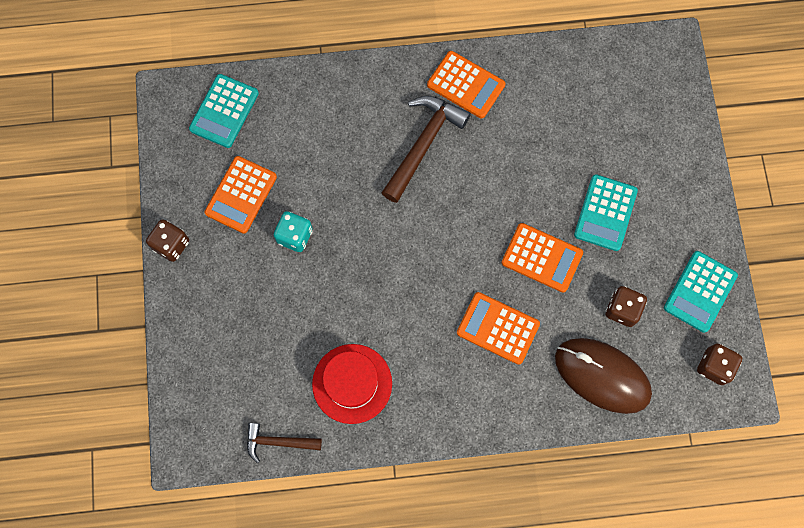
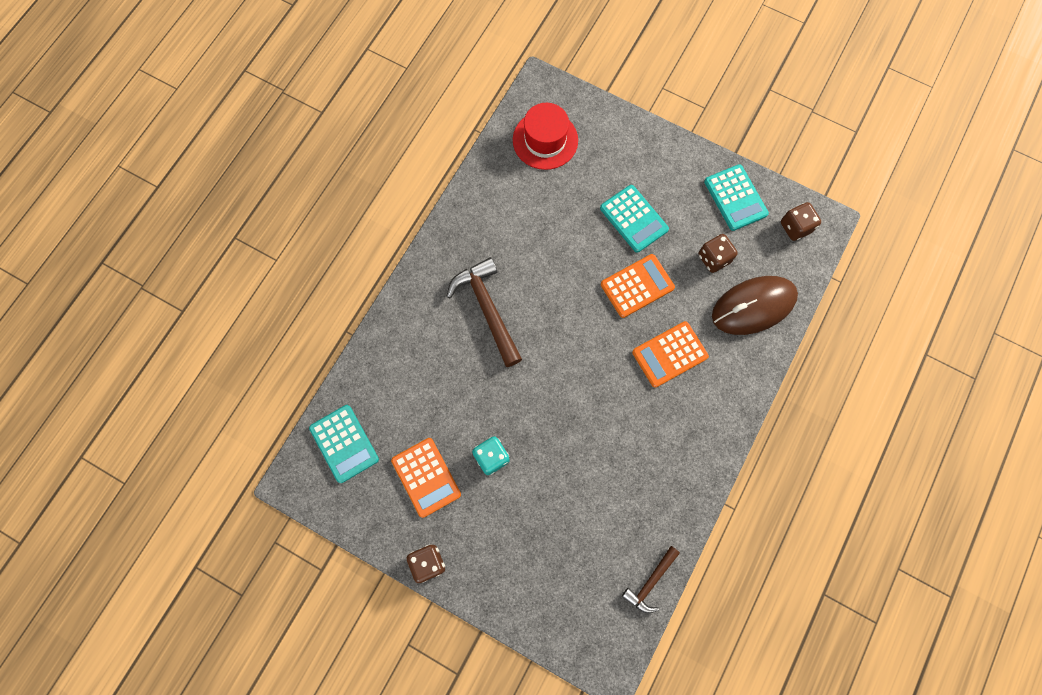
camera: 55 degrees left, 0 degrees up
(352, 383) = (641, 492): red hat -> red hat (545, 140)
(466, 85) = (462, 246): orange calculator -> none

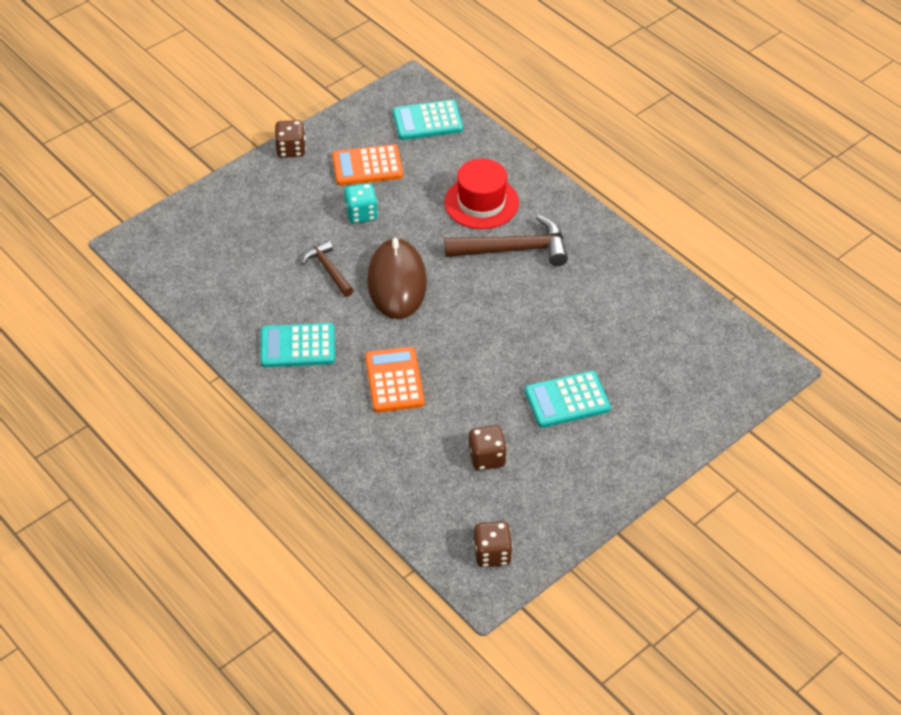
camera: 110 degrees right, 25 degrees down
(545, 140) = (699, 351): red hat -> red hat (481, 202)
(637, 286) = (484, 377): orange calculator -> none
(650, 582) = (182, 293): brown hammer -> brown hammer (328, 270)
(735, 198) = (555, 507): turquoise calculator -> turquoise calculator (297, 346)
(753, 306) = (413, 474): brown mouse -> brown mouse (397, 282)

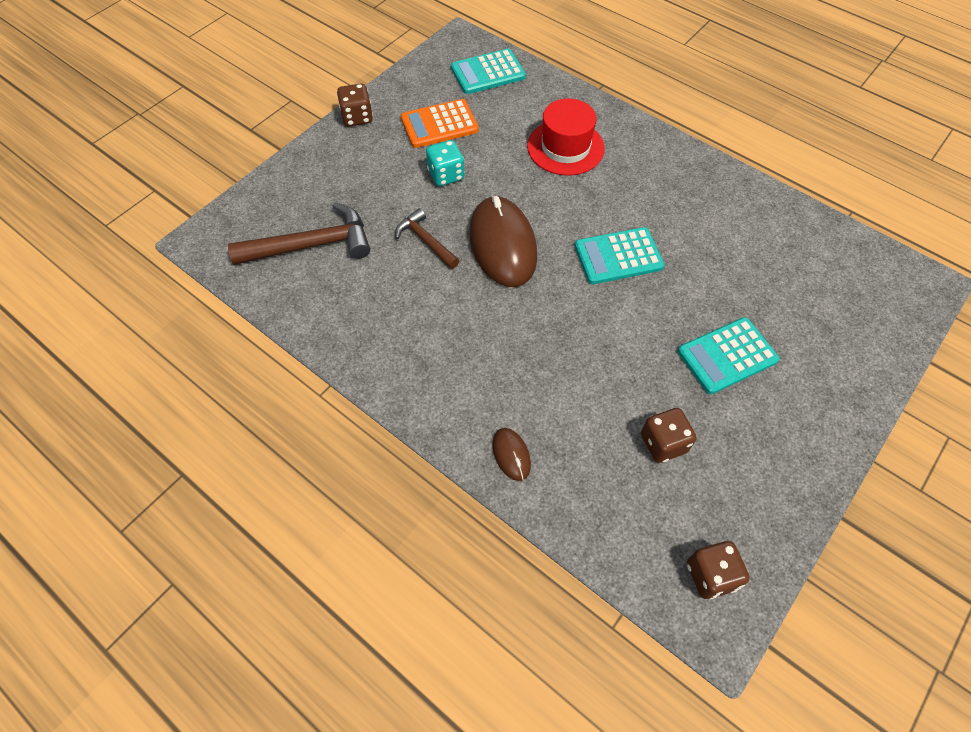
camera: 10 degrees left, 10 degrees up
(297, 346) = (412, 335): turquoise calculator -> turquoise calculator (618, 256)
(357, 448) = (511, 455): none -> brown mouse
(394, 380) = (531, 361): orange calculator -> none
(514, 249) = (614, 192): brown hammer -> brown hammer (312, 245)

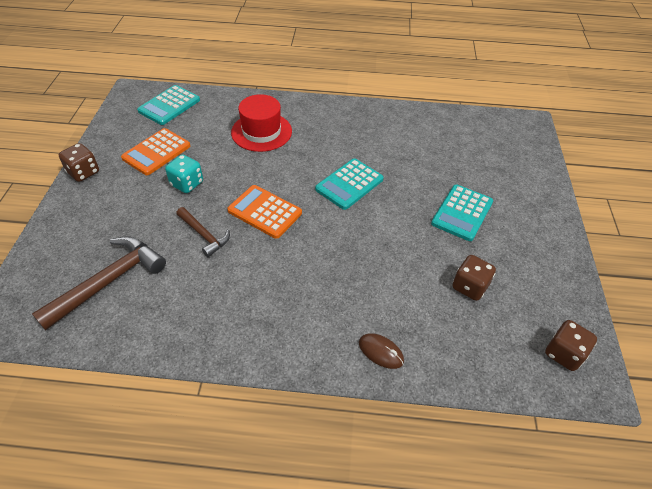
camera: 35 degrees left, 10 degrees down
(425, 241) = (204, 235): brown hammer -> brown hammer turned 150 degrees counterclockwise
(502, 244) = (265, 212): brown mouse -> orange calculator

